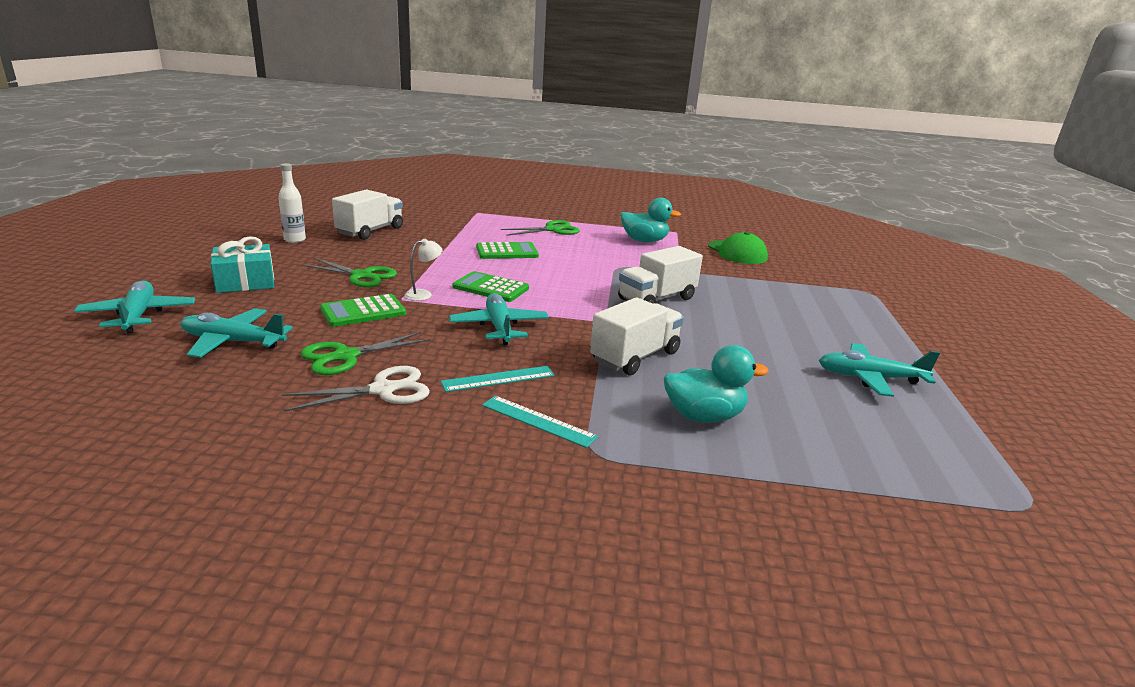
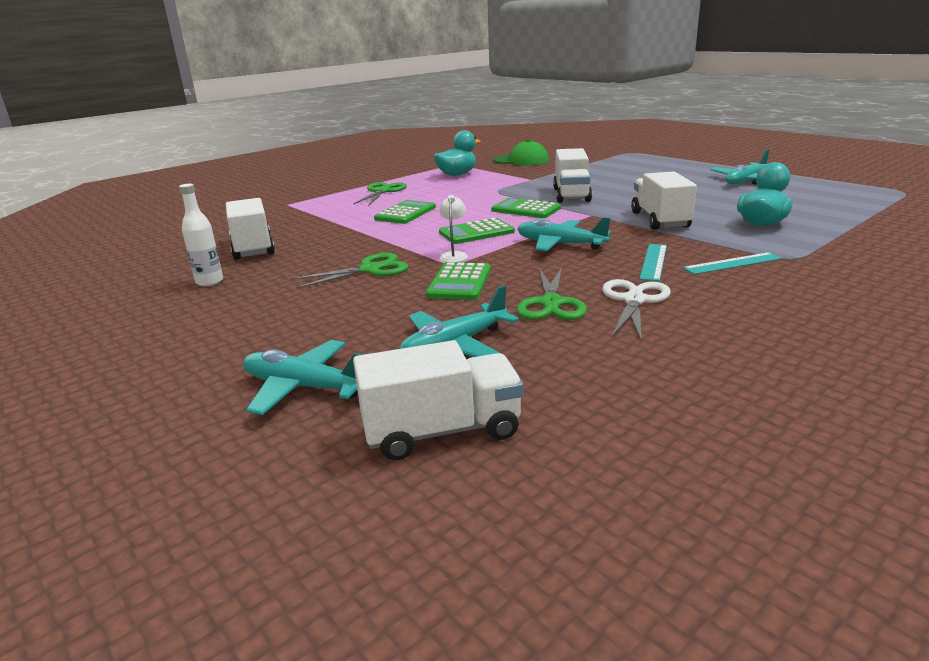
camera: 45 degrees left, 0 degrees up
(87, 373) = (442, 431): none -> white truck
(245, 282) = (295, 320): turquoise gift -> none
(581, 291) = (526, 209): none -> green calculator

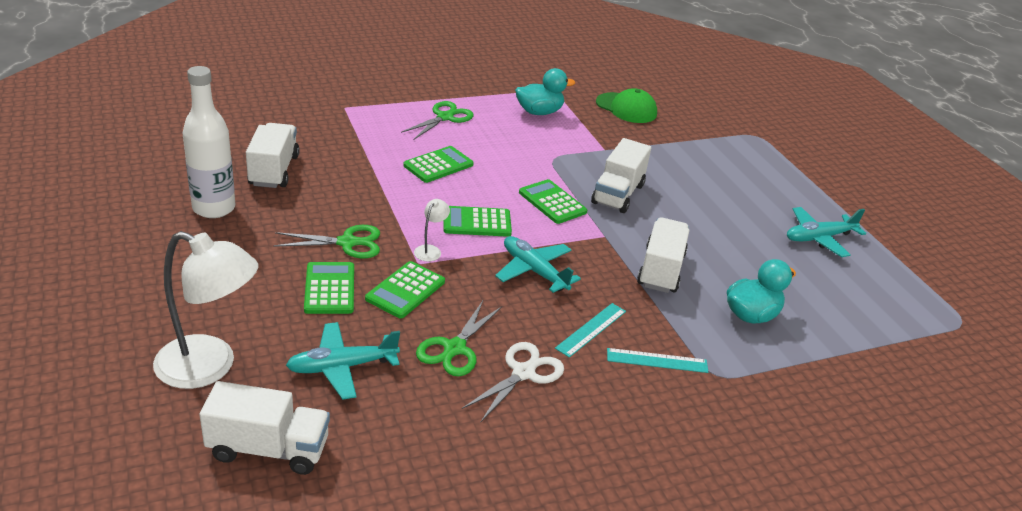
camera: 15 degrees right, 10 degrees up
(209, 282) = (214, 208): white bottle -> white bottle, size x1.72
(304, 387) = (209, 367): turquoise plane -> white lamp
(383, 300) = (330, 288): none -> green calculator

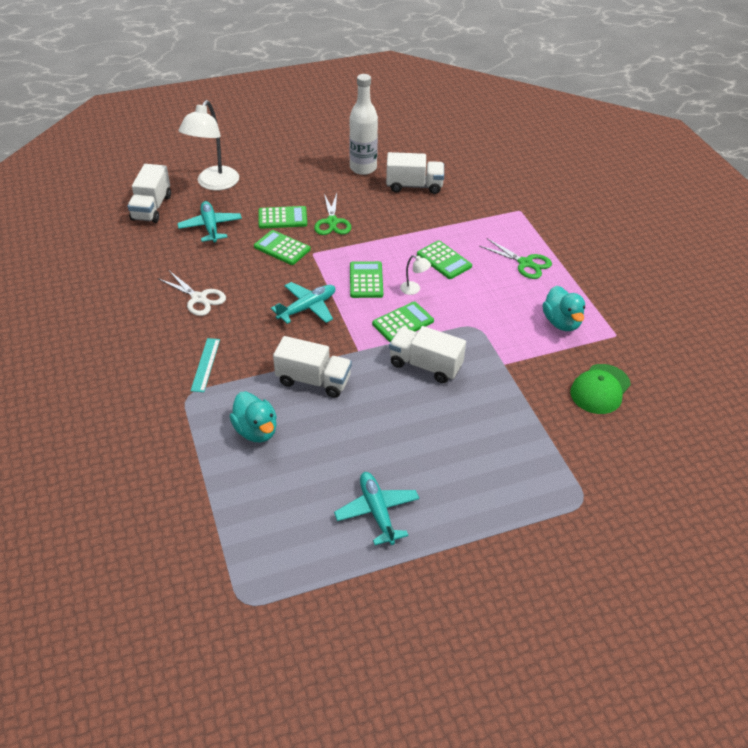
camera: 95 degrees right, 10 degrees up
(430, 250) = (328, 258): white lamp -> white lamp (414, 289)
(455, 348) = (224, 269): green scissors -> none
(591, 329) = (240, 333): turquoise ruler -> none

